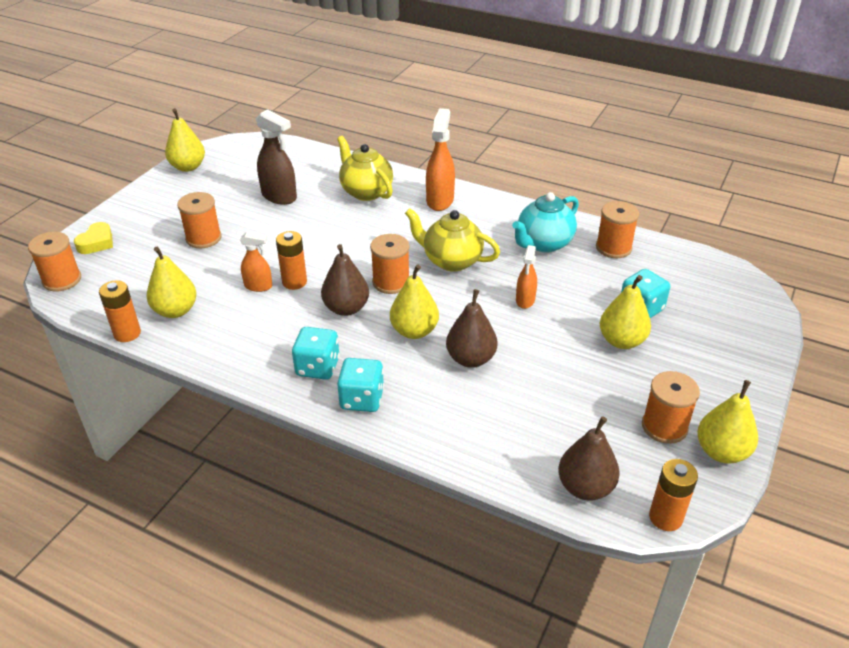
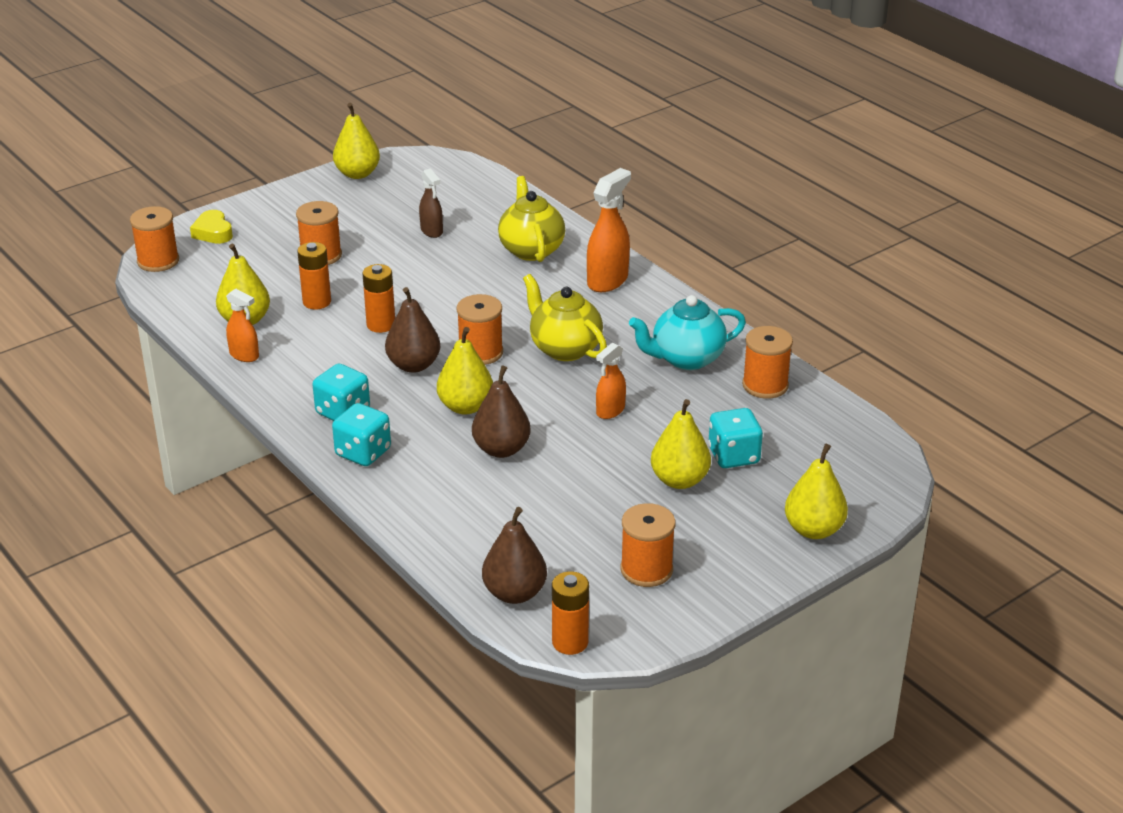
camera: 25 degrees right, 5 degrees down
(97, 243) = (213, 232): yellow heart -> yellow heart turned 105 degrees clockwise
(127, 333) = (186, 329): orange battery -> orange battery (317, 302)
(258, 286) = (342, 319): orange spray bottle -> orange spray bottle (244, 355)
(279, 196) = (431, 231): brown spray bottle -> brown spray bottle, size x0.61
(721, 452) = (684, 610): yellow pear -> yellow pear (813, 530)

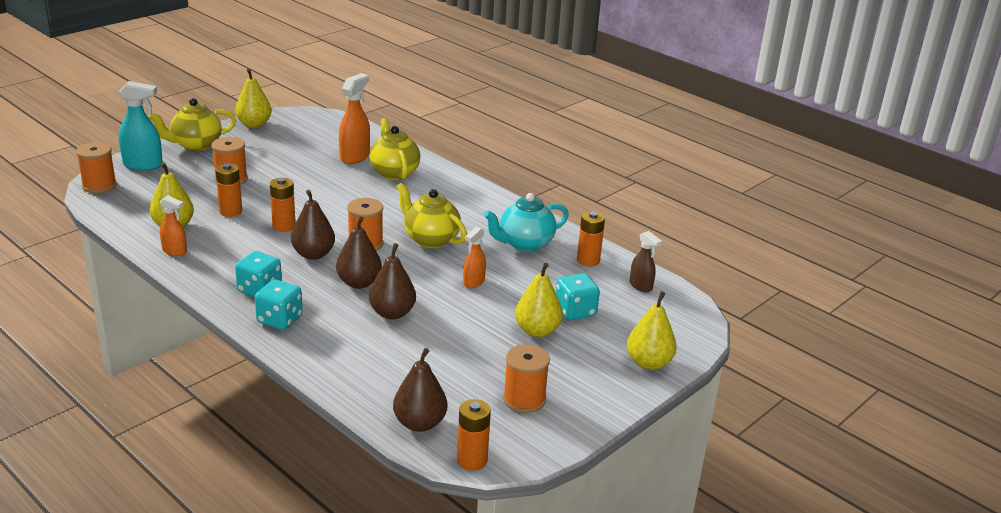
camera: 10 degrees left, 5 degrees down
(213, 232) = (143, 165): yellow heart -> turquoise spray bottle
(280, 204) = (196, 145): none -> yellow teapot
(431, 231) = (316, 161): brown spray bottle -> brown spray bottle (641, 286)
(465, 406) = (359, 283): yellow pear -> brown pear
(608, 280) = (455, 192): orange spray bottle -> orange spray bottle (355, 157)
(765, 385) = (588, 260): orange spool -> orange battery

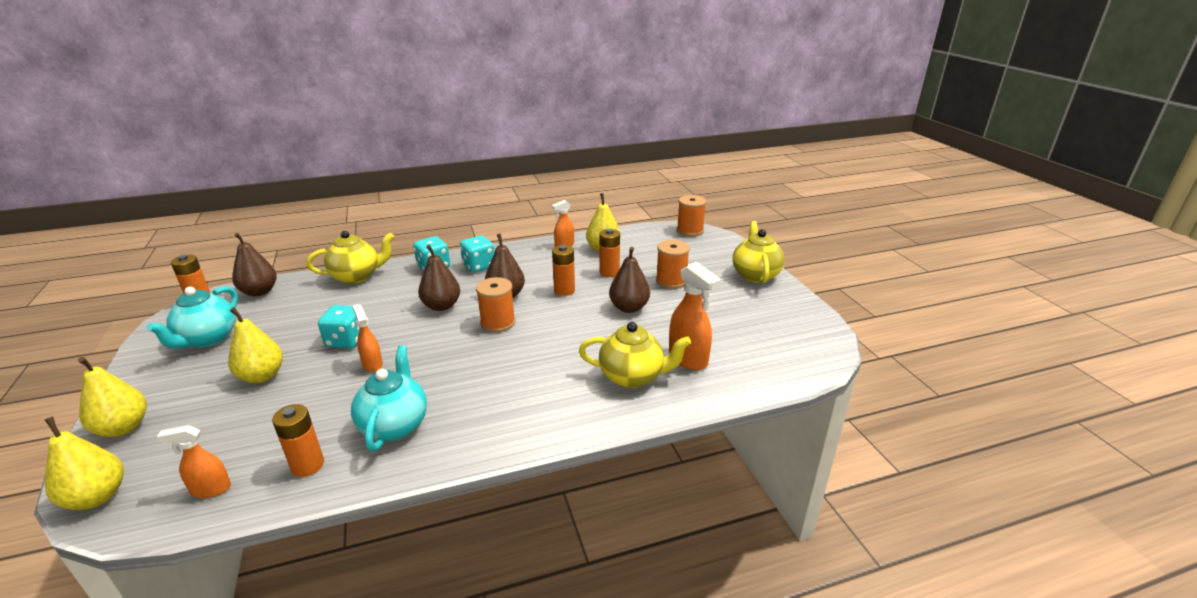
camera: 120 degrees right, 0 degrees up
(143, 165) = (720, 249): turquoise spray bottle -> none
(254, 124) = (800, 311): yellow pear -> yellow pear (97, 497)
(392, 313) = (383, 311): brown pear -> brown pear (629, 308)
(430, 239) = (470, 361): yellow teapot -> yellow teapot (357, 276)
(524, 399) = (208, 339): orange spool -> turquoise teapot
(575, 311) = (250, 412): turquoise dice -> turquoise dice (346, 340)
(641, 286) = (211, 489): brown spray bottle -> orange spray bottle

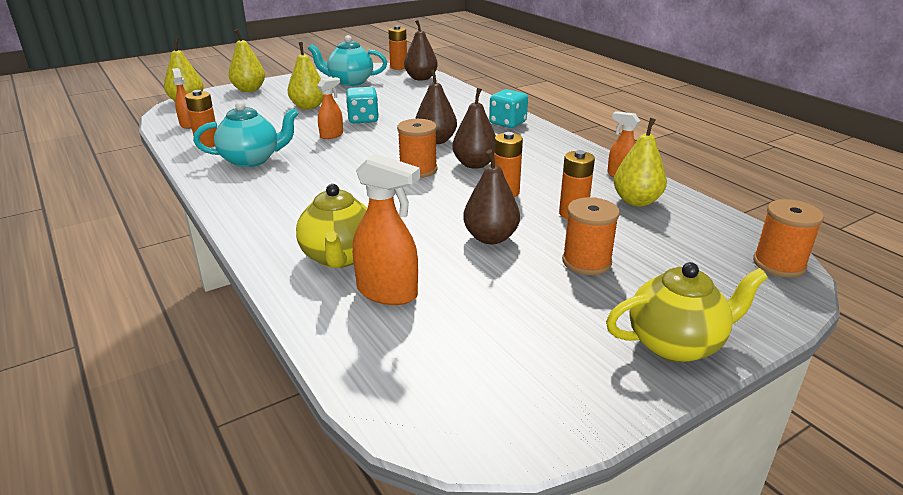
camera: 75 degrees right, 0 degrees up
(357, 276) = (466, 100): yellow teapot -> none
(479, 266) = (526, 141): turquoise dice -> none
(688, 359) = (388, 293): orange spray bottle -> orange spray bottle turned 105 degrees counterclockwise

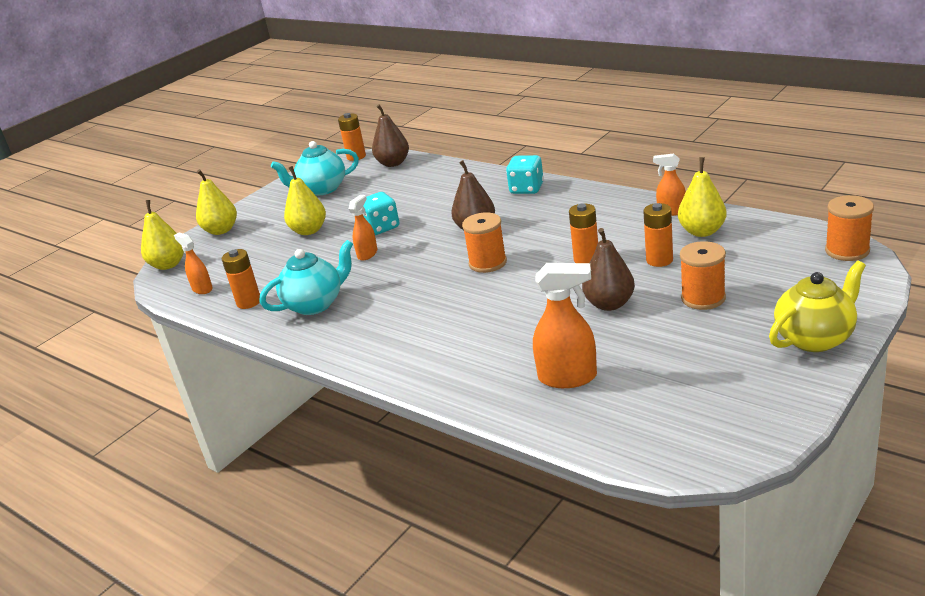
camera: 15 degrees left, 0 degrees up
(339, 257) = (498, 364): yellow teapot -> none
(475, 164) = (534, 241): brown pear -> none

